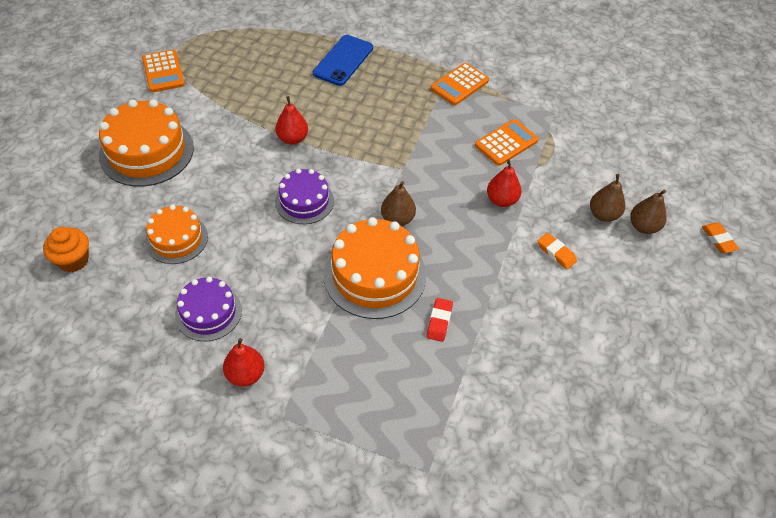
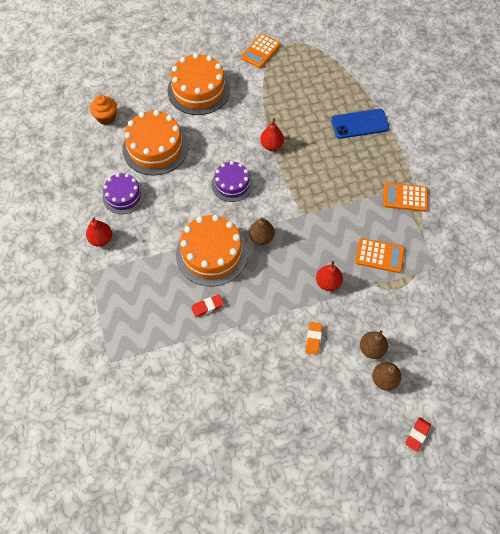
camera: 55 degrees right, 10 degrees up
(176, 239) = (155, 147): orange cake -> orange cake, size x1.64
(718, 240) = (417, 434): orange eraser -> red eraser

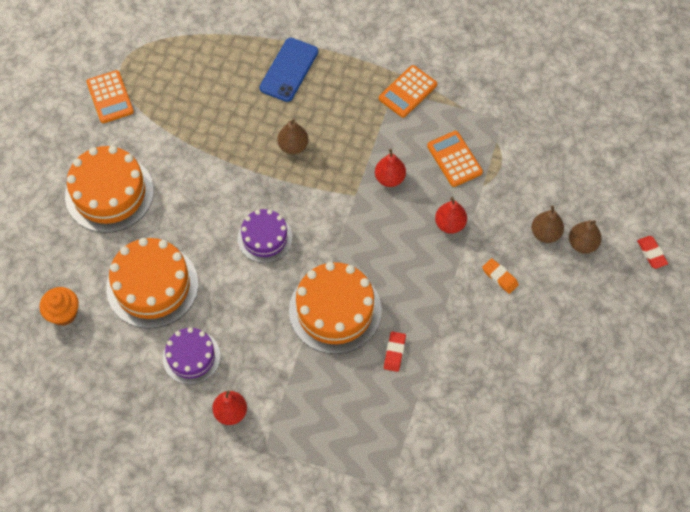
camera: 55 degrees left, 0 degrees up
(261, 237) = (353, 251): brown pear -> brown pear (293, 146)
(271, 145) = (247, 168): red pear -> red pear (389, 178)
(379, 256) = (454, 159): orange calculator -> orange calculator turned 75 degrees counterclockwise

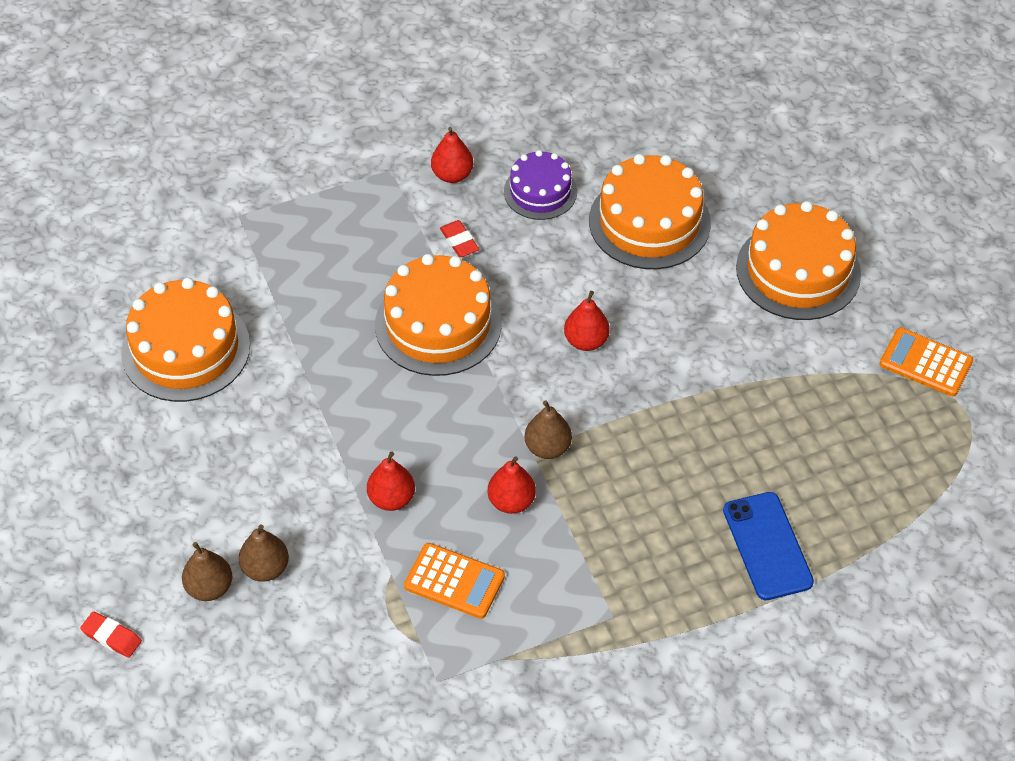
camera: 140 degrees right, 10 degrees down
(63, 313) = (704, 145): orange cupcake -> none
(265, 238) = (586, 341): purple cake -> red pear
(293, 146) = (661, 458): brown pear -> brown pear (547, 447)
(394, 352) = (336, 327): red eraser -> red eraser (459, 241)
(407, 92) = (593, 628): orange calculator -> none
(494, 405) = (186, 349): none -> orange cake
(500, 277) = (282, 480): orange eraser -> none

